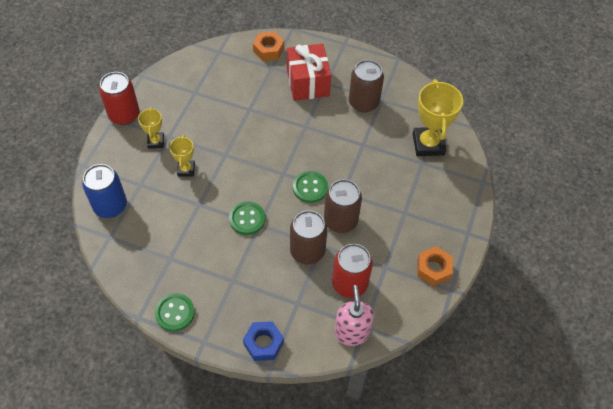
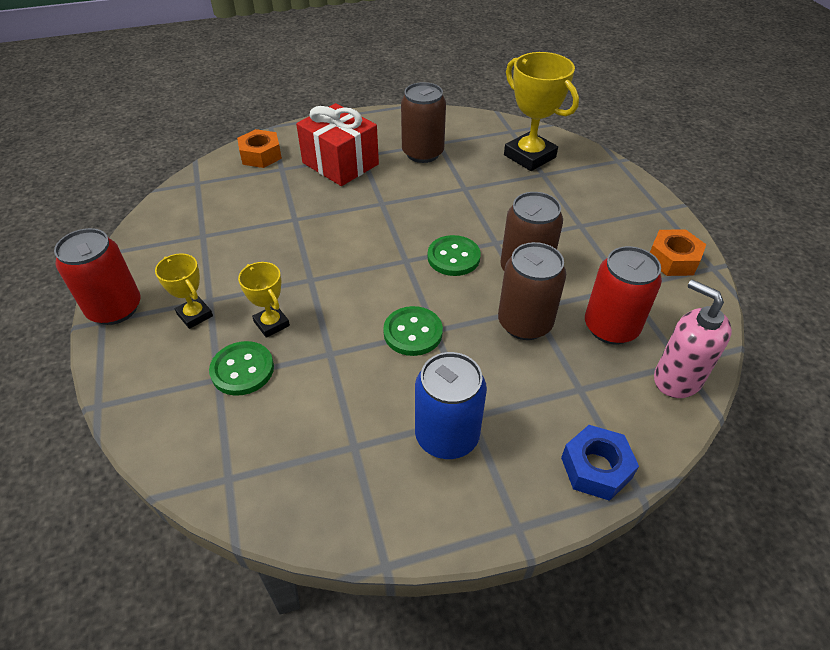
camera: 35 degrees left, 10 degrees down
(110, 206) = (192, 434): blue can -> blue can (447, 436)
(175, 313) = (434, 517): green button -> green button (242, 370)

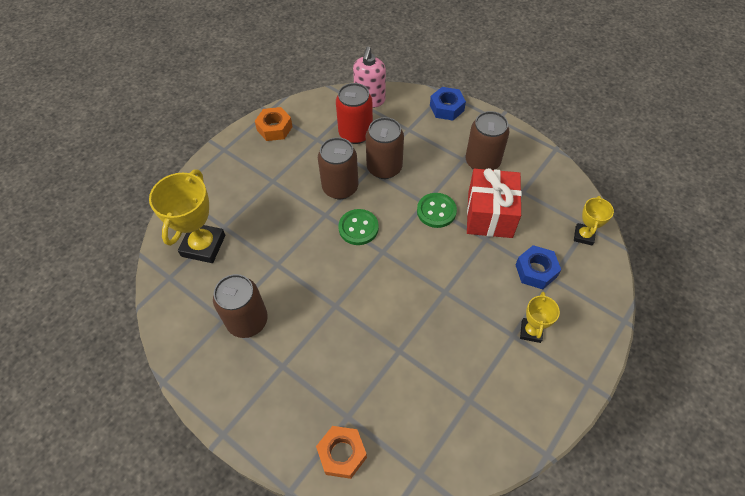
camera: 125 degrees left, 10 degrees up
(115, 309) = (574, 386): red can -> none
(242, 370) = (536, 271): green button -> blue nut
(271, 323) = (495, 283): yellow trophy -> yellow trophy (583, 236)
(340, 163) = (306, 373): red gift -> red gift (490, 215)
(447, 436) = (482, 162): blue can -> brown can

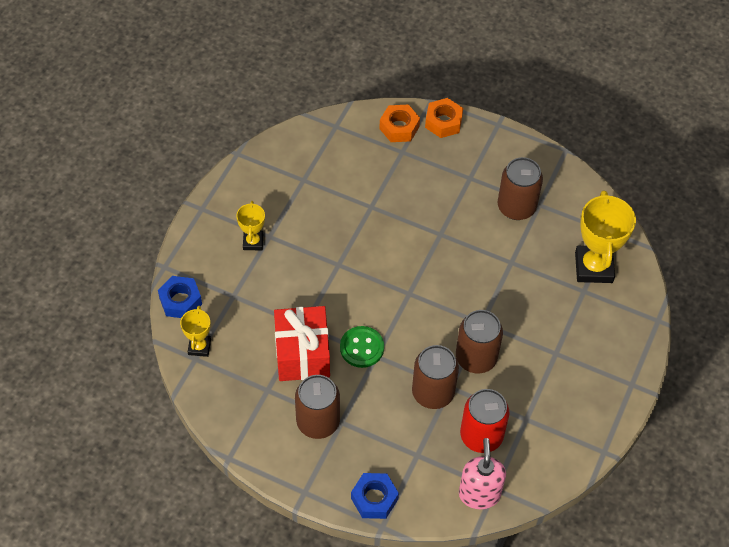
camera: 165 degrees right, 0 degrees up
(274, 128) = (584, 425): orange nut -> orange nut (443, 122)
(358, 228) = (441, 314): green button -> none
(536, 271) = (250, 300): blue nut -> blue nut (180, 301)

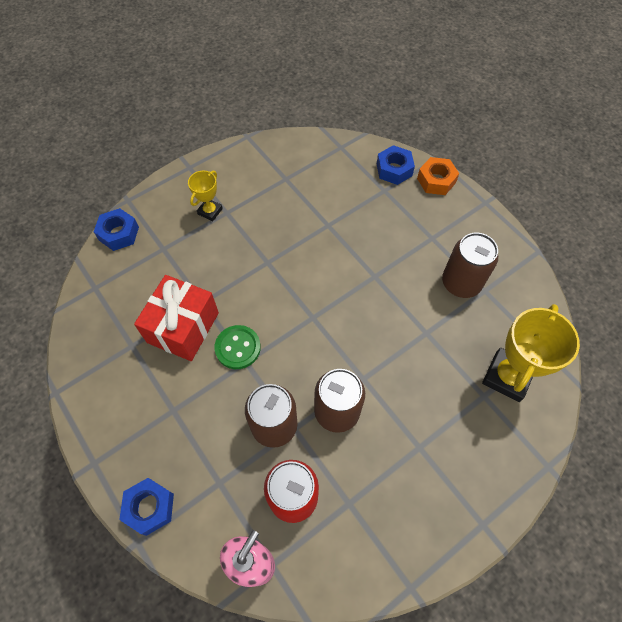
camera: 30 degrees right, 5 degrees up
(199, 347) = (105, 279): yellow trophy -> none
(318, 422) = (152, 399): brown can -> none
(399, 128) = (394, 169): orange nut -> blue nut

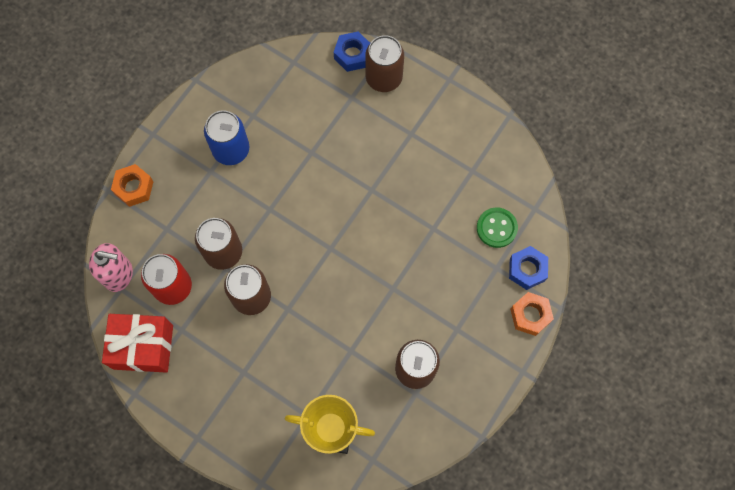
camera: 70 degrees right, 10 degrees up
(149, 507) = (134, 188): blue nut -> orange nut
(158, 216) = (383, 78): none -> brown can
(159, 380) = (231, 150): none -> blue can
(183, 327) = (282, 147): red gift -> red gift (143, 347)
(210, 211) = (406, 119): yellow trophy -> none
(238, 348) = (280, 198): green button -> green button (496, 228)

